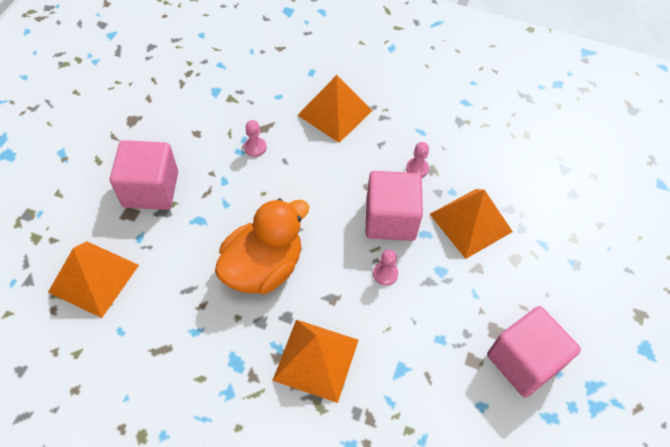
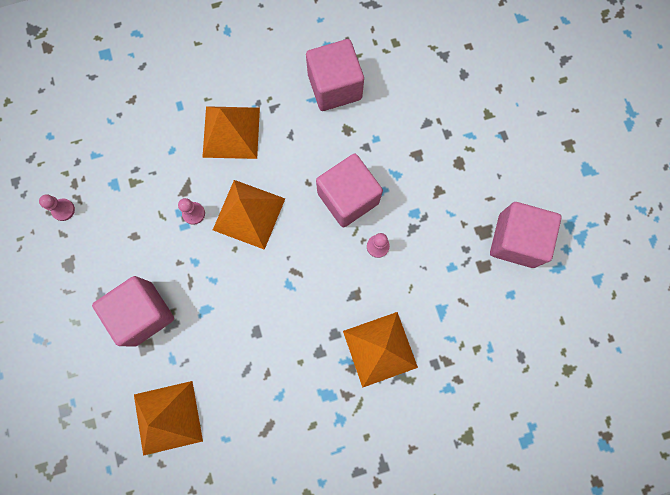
camera: 35 degrees left, 20 degrees up
(263, 267) = (286, 310): orange duck -> none
(417, 168) = (335, 137): pink pawn -> pink pawn (63, 210)
(447, 134) = (334, 87): none -> pink cube
(470, 222) = (407, 156): orange pyramid -> orange pyramid (249, 214)

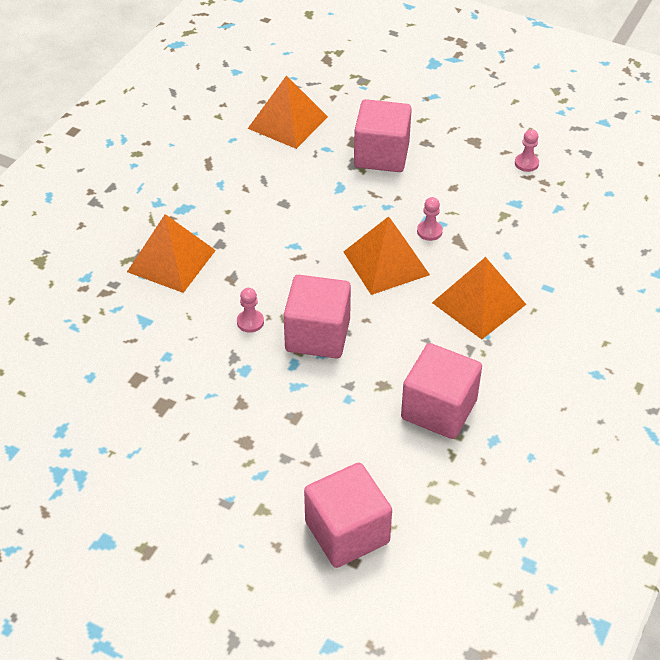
camera: 135 degrees right, 30 degrees down
(516, 240) = (124, 421): pink cube -> pink cube (347, 532)

